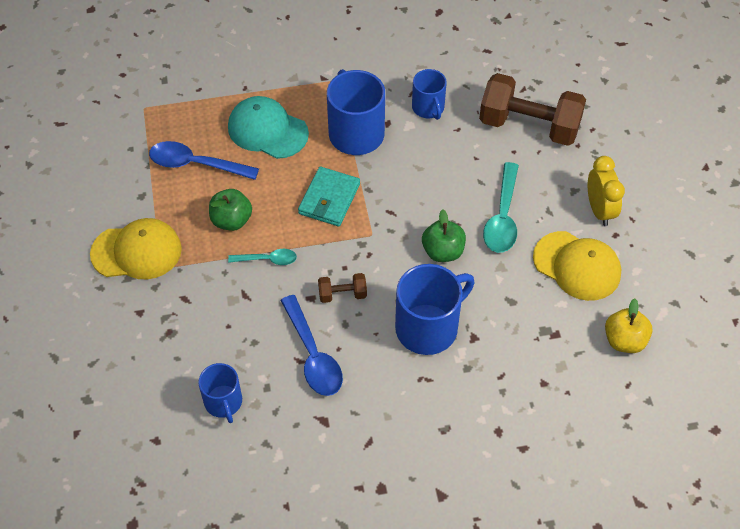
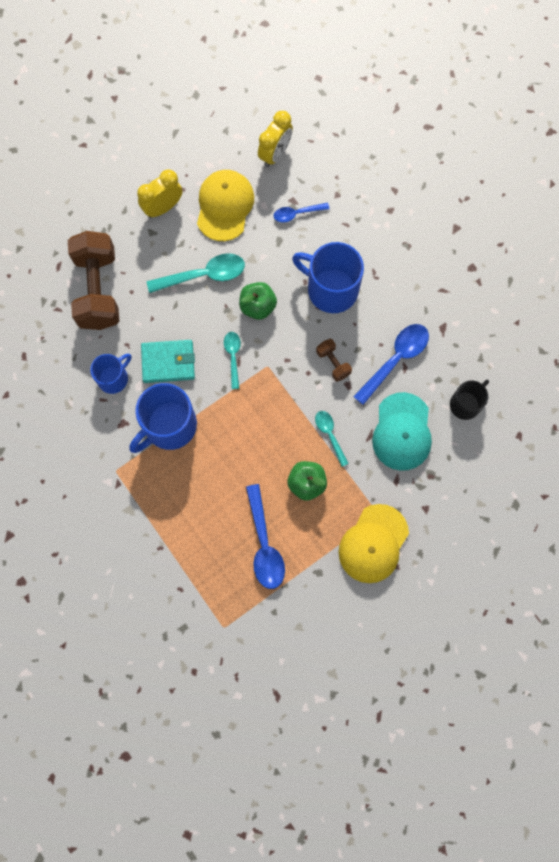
camera: 115 degrees left, 20 degrees up
(136, 251) = (373, 543): yellow cap -> yellow cap turned 120 degrees counterclockwise
(223, 402) = (465, 404): blue mug -> black mug
(267, 130) = (199, 502): turquoise cap -> turquoise cap (402, 432)
(329, 199) = (248, 415): turquoise wallet -> turquoise wallet (168, 362)
(398, 209) = (233, 357): none -> turquoise spoon
(537, 332) = (297, 213): none -> blue spoon
(624, 340) = (275, 154): yellow apple -> yellow clock

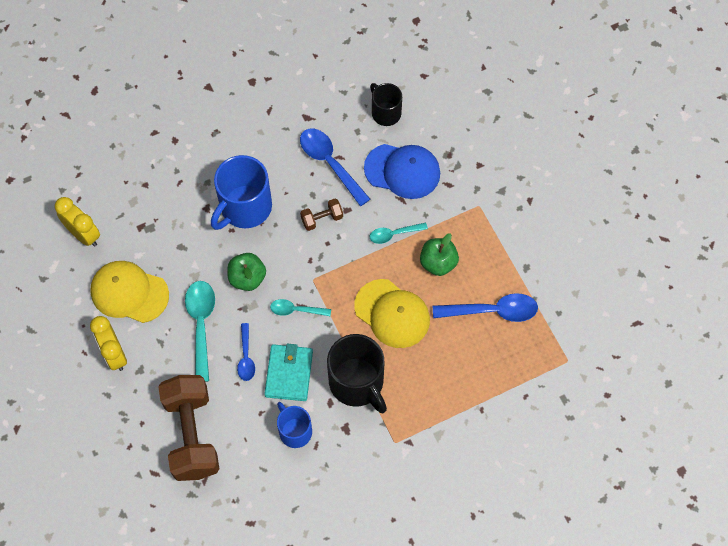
camera: 80 degrees left, 10 degrees down
(98, 289) = (192, 434): brown dumbbell -> brown dumbbell turned 75 degrees clockwise
(169, 426) = (357, 383): blue mug -> black mug
(297, 213) = (156, 225): blue spoon -> blue spoon (246, 357)
(373, 543) = (505, 215): yellow cap -> yellow cap (392, 313)
(402, 432) = (402, 171): turquoise cap -> blue cap

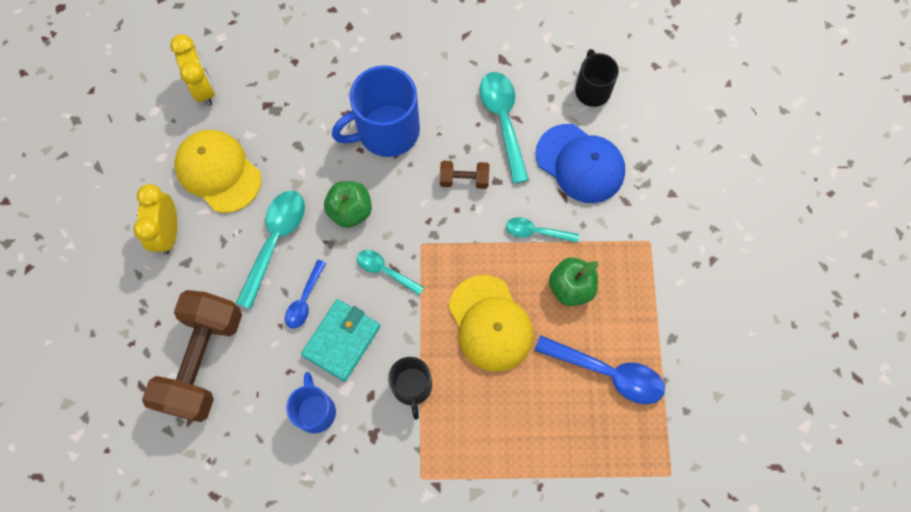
camera: 25 degrees right, 5 degrees up
(330, 163) = (503, 121): blue spoon -> turquoise spoon
(357, 383) = (412, 387): black mug -> black mug, size x0.59

